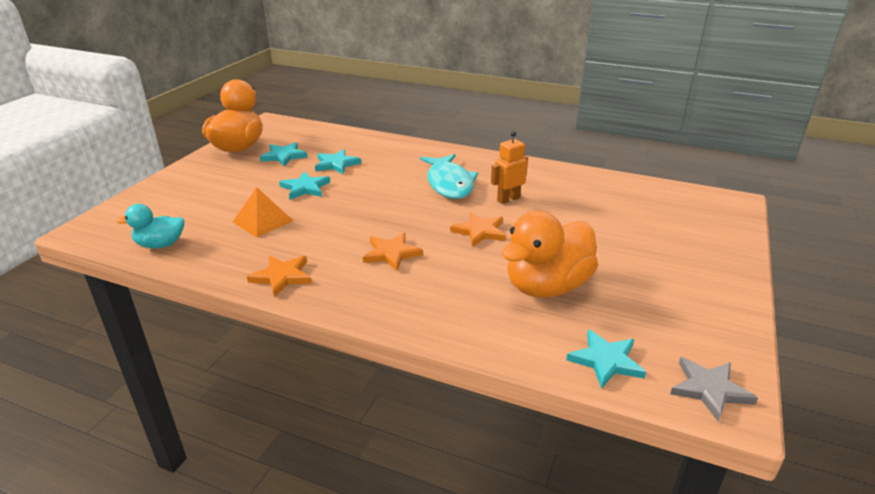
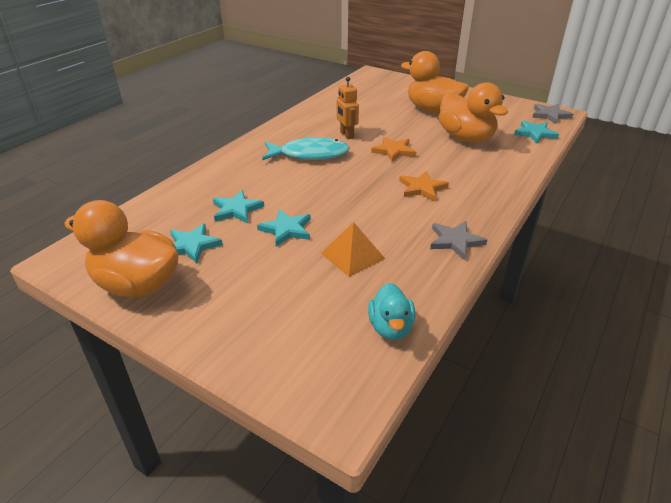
camera: 80 degrees left, 5 degrees up
(282, 277) = (455, 241): orange star -> grey star
(630, 256) = (432, 110): none -> orange duck

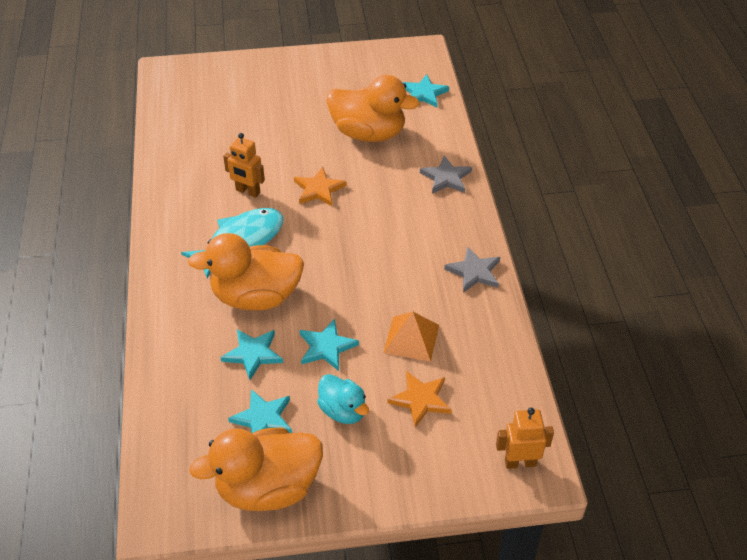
camera: 40 degrees left, 10 degrees up
(333, 392) = (520, 462): none -> orange robot
(390, 328) = (505, 386): turquoise duck -> turquoise duck (343, 411)
(422, 188) = (392, 225): orange star -> orange star (420, 400)
(432, 110) = (297, 105): orange duck -> orange duck (256, 297)
(550, 115) = (415, 57): grey star -> grey star (446, 178)

